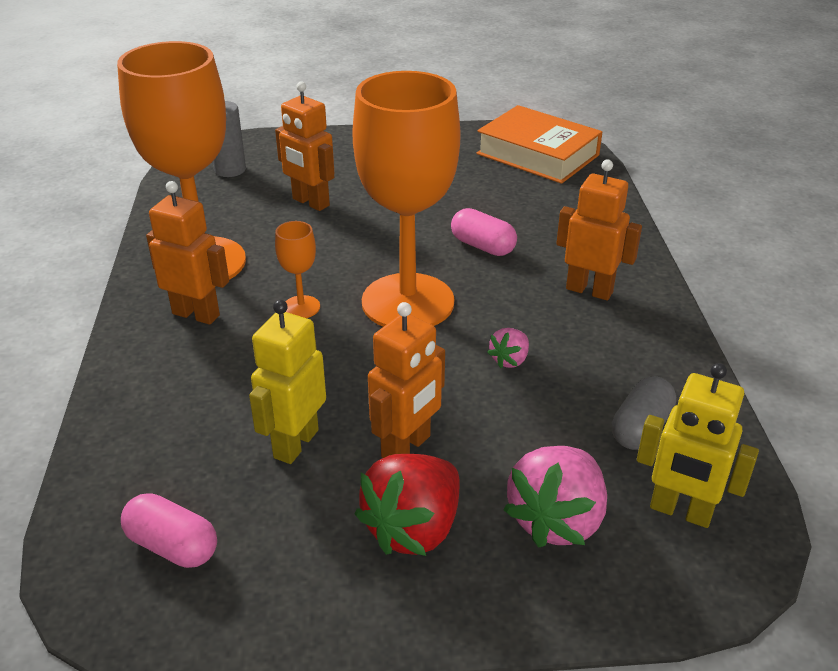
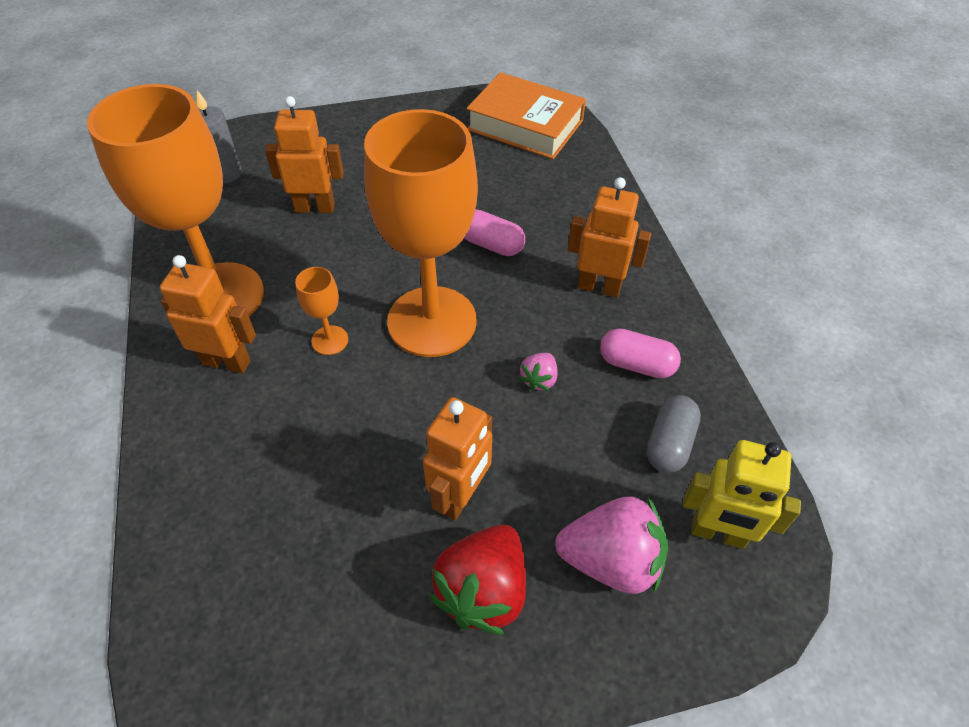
camera: 10 degrees left, 15 degrees up
(172, 546) = (258, 648): pink capsule -> pink capsule (636, 364)
(295, 443) = (354, 507): yellow robot -> none
(310, 202) = (315, 207): orange robot -> orange robot turned 150 degrees clockwise
(556, 520) = (611, 560): pink strawberry -> pink strawberry turned 105 degrees counterclockwise

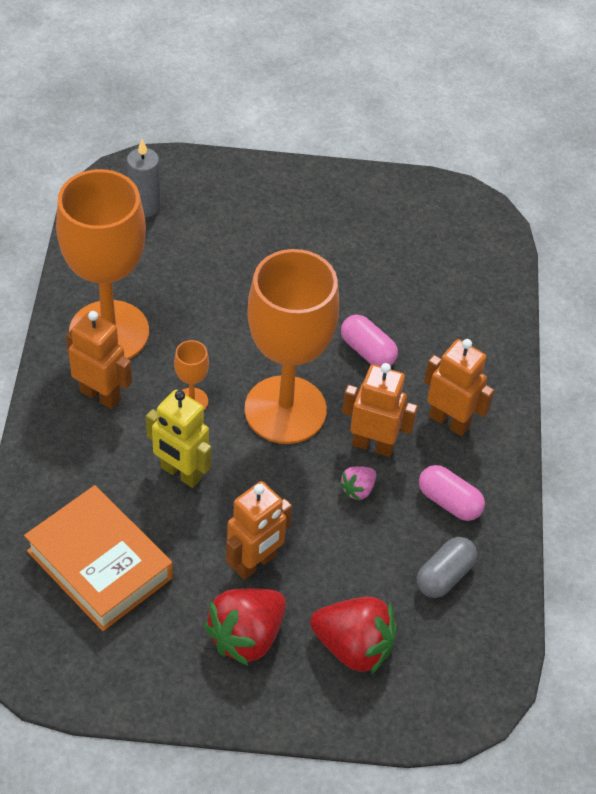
camera: 15 degrees right, 0 degrees up
(315, 207) = (217, 266): orange robot -> orange robot (373, 445)
(525, 125) = (454, 229): orange book -> orange book (99, 564)
(611, 560) = (353, 647): pink strawberry -> red strawberry
(718, 533) = (448, 655): yellow robot -> yellow robot (180, 473)

